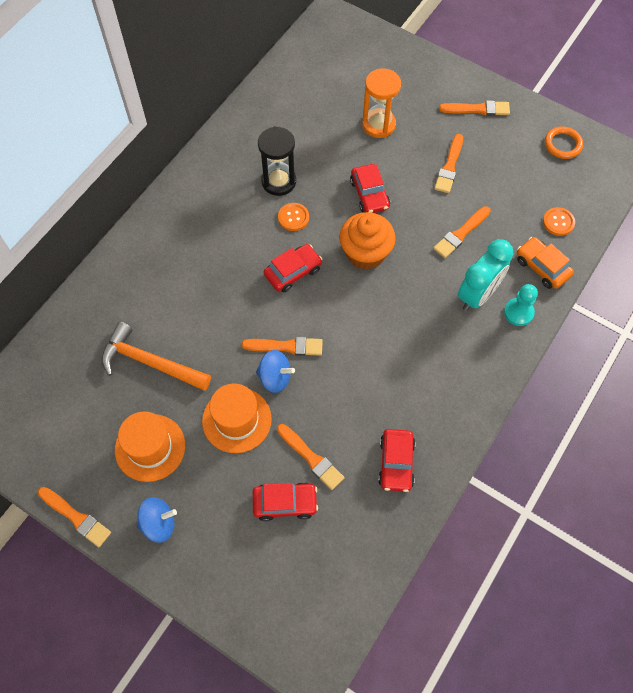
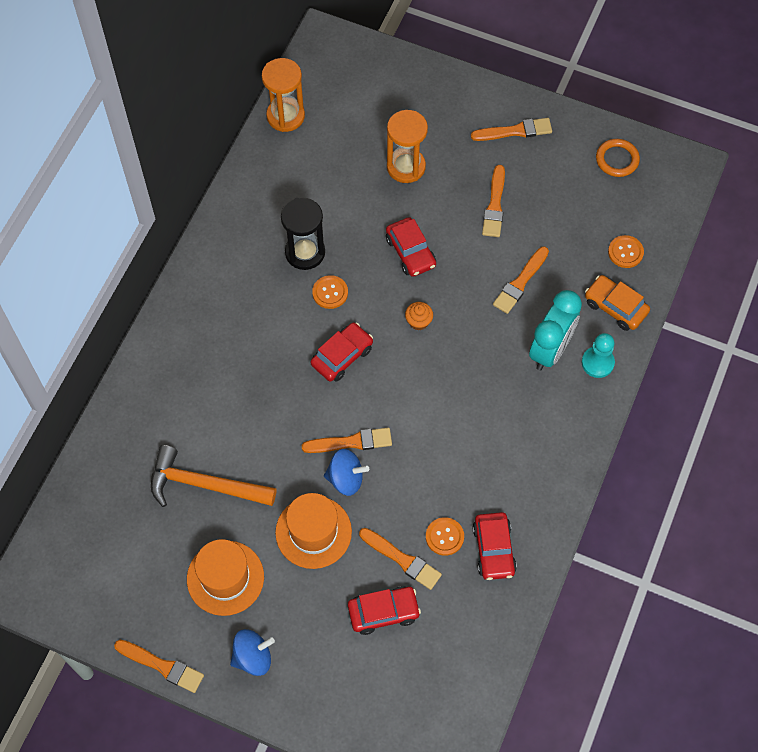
camera: 10 degrees left, 0 degrees up
(285, 71) = (285, 116): none -> orange hourglass
(353, 444) = (444, 537): none -> orange button
(365, 253) = (418, 321): orange cupcake -> orange cupcake, size x0.46

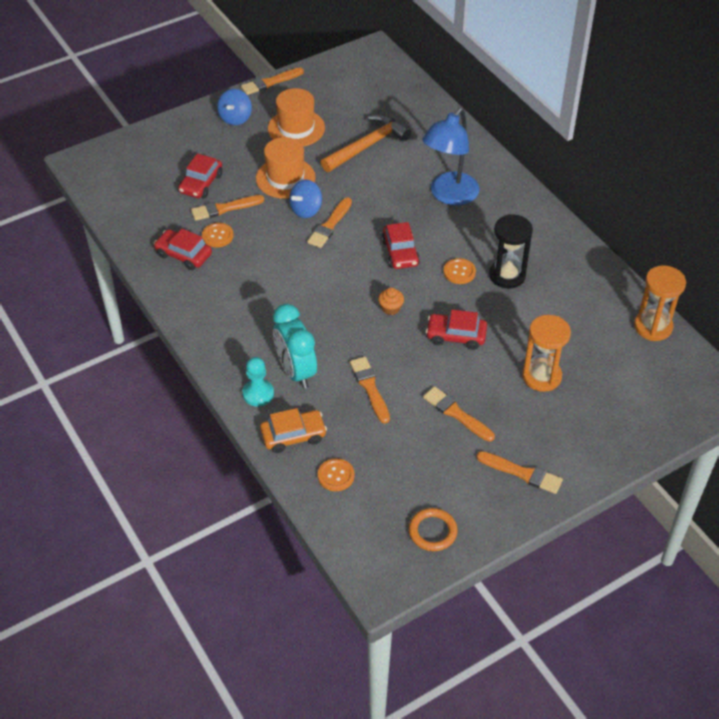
camera: 125 degrees right, 15 degrees down
(229, 361) = (449, 195): none -> blue lamp
(515, 131) = (522, 473): orange brush -> orange brush turned 90 degrees counterclockwise

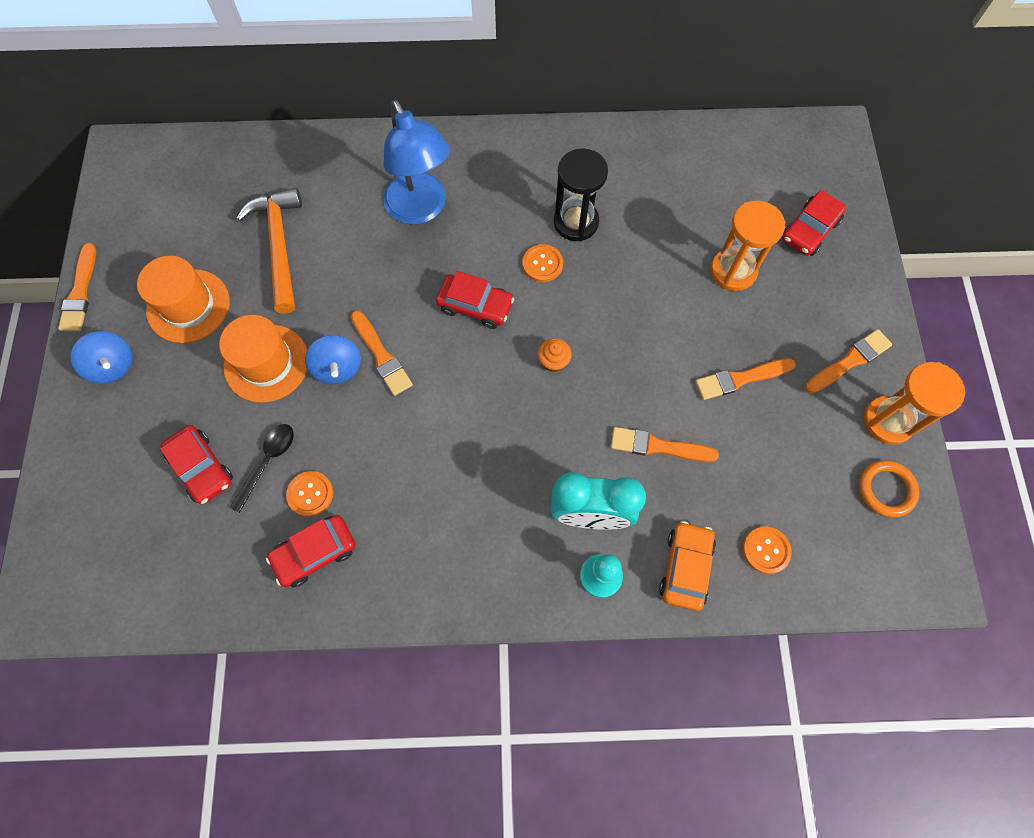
camera: 60 degrees left, 20 degrees up
(224, 208) = (268, 462): orange brush -> black spoon
(456, 336) = (632, 319): red car -> red car (809, 230)
(653, 327) = (722, 139): orange hourglass -> orange hourglass (887, 421)

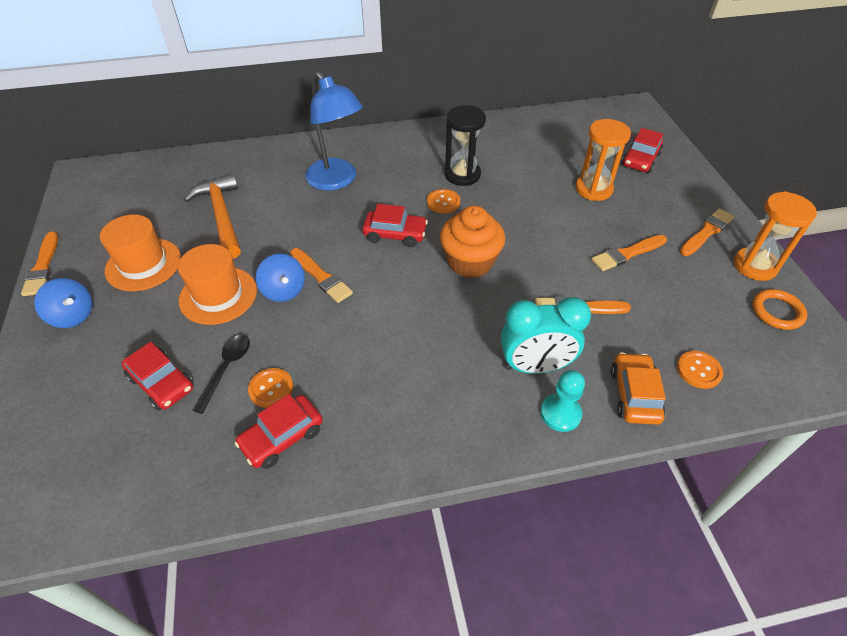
camera: 10 degrees left, 20 degrees down
(553, 361) = (470, 262): orange cupcake -> orange cupcake, size x2.19

